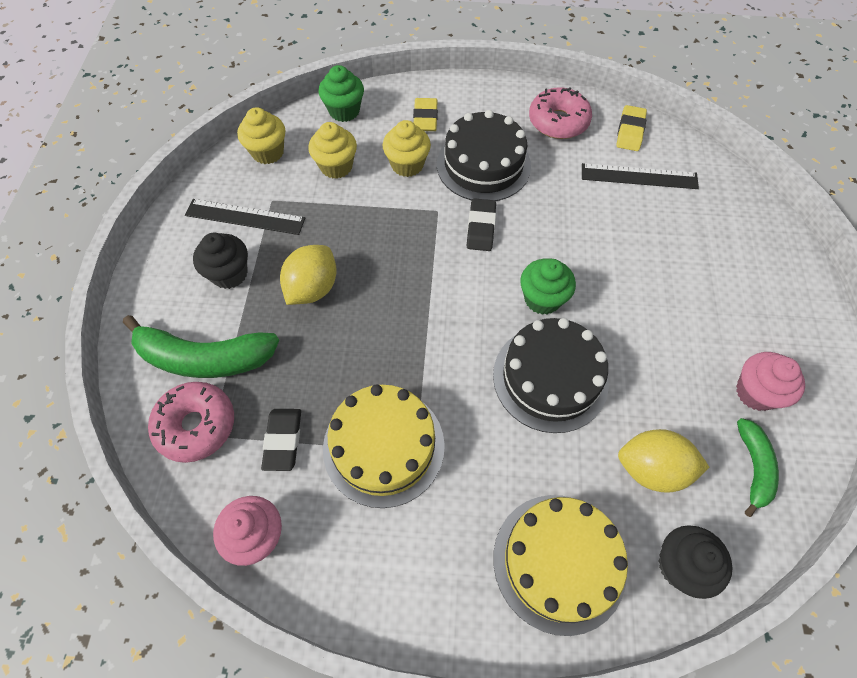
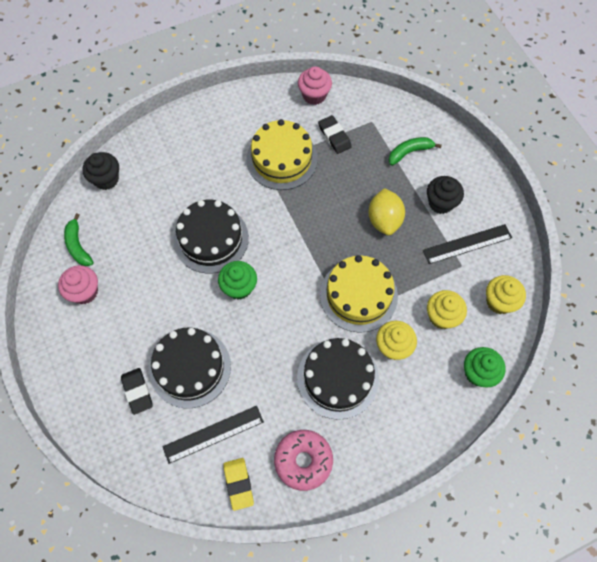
camera: 150 degrees right, 5 degrees up
(196, 425) = (383, 121): pink donut -> none
(204, 358) = (409, 152): green banana -> green banana, size x0.57
(425, 118) = (411, 402): yellow eraser -> none
(481, 227) = (307, 320): black eraser -> black eraser (137, 391)
(559, 562) = (167, 153): yellow cake -> yellow cake (358, 295)
(641, 243) = (190, 367): none -> black cake
(652, 469) = (134, 217): yellow lemon -> none

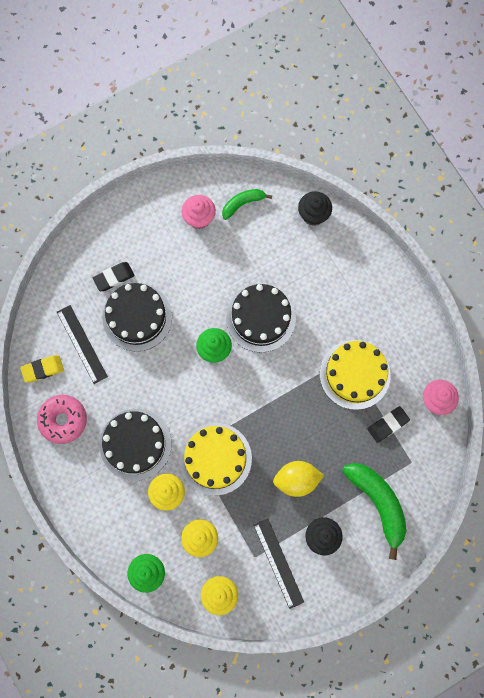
camera: 85 degrees right, 10 degrees up
(409, 152) = (378, 503): green banana -> green banana, size x1.75

